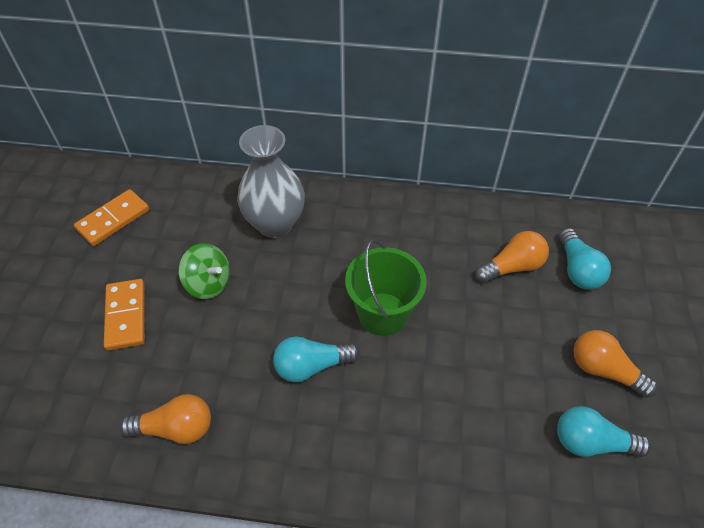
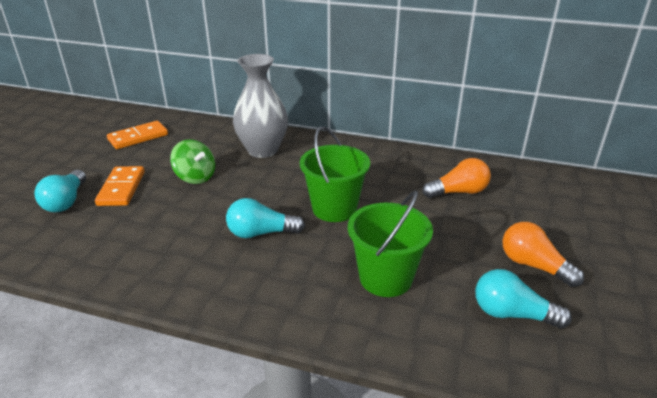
camera: 10 degrees right, 20 degrees down
(175, 428) = (129, 258): orange light bulb -> none
(459, 413) = (385, 278): none -> green bucket
(577, 269) = (519, 199): turquoise light bulb -> turquoise light bulb (66, 201)

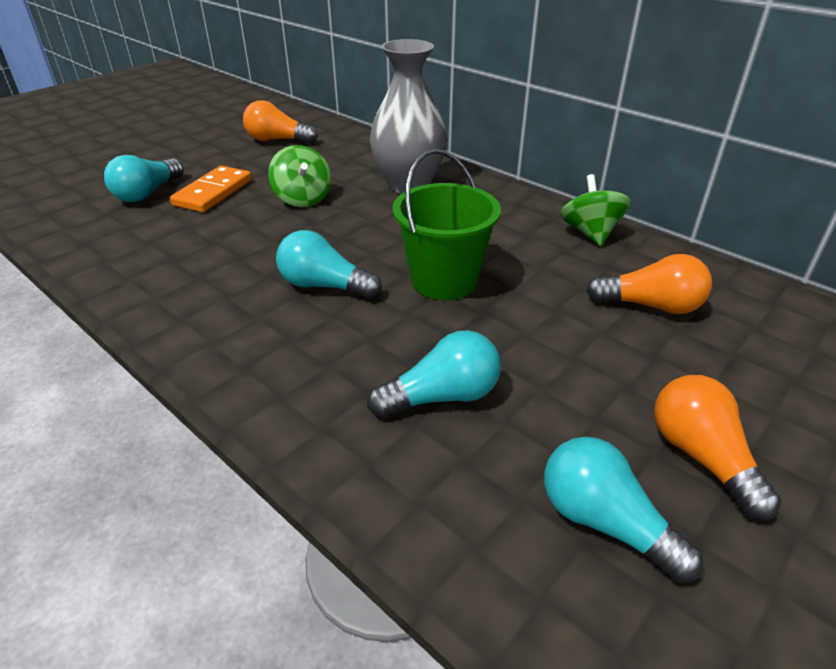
camera: 25 degrees right, 5 degrees up
(138, 137) = (277, 140): orange domino -> orange light bulb
(385, 278) = (442, 397): green bucket -> turquoise light bulb
(398, 157) = (590, 233): none -> green spinning top

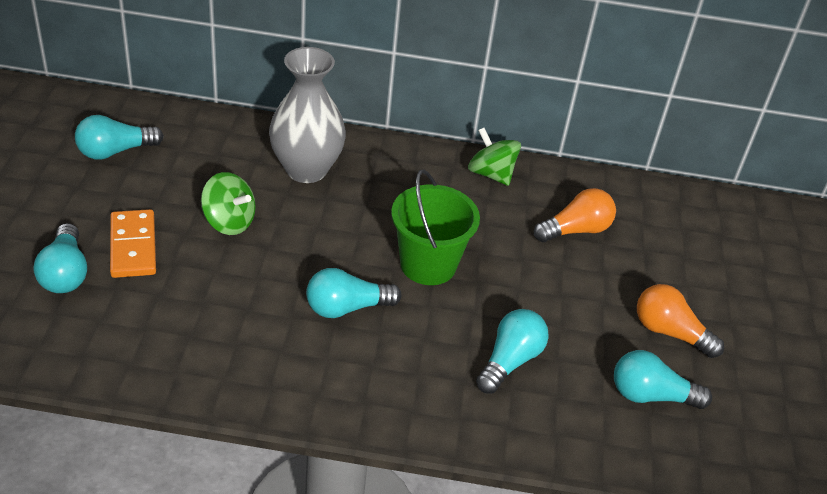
camera: 40 degrees left, 5 degrees up
(277, 140) = (115, 151): orange light bulb -> turquoise light bulb

